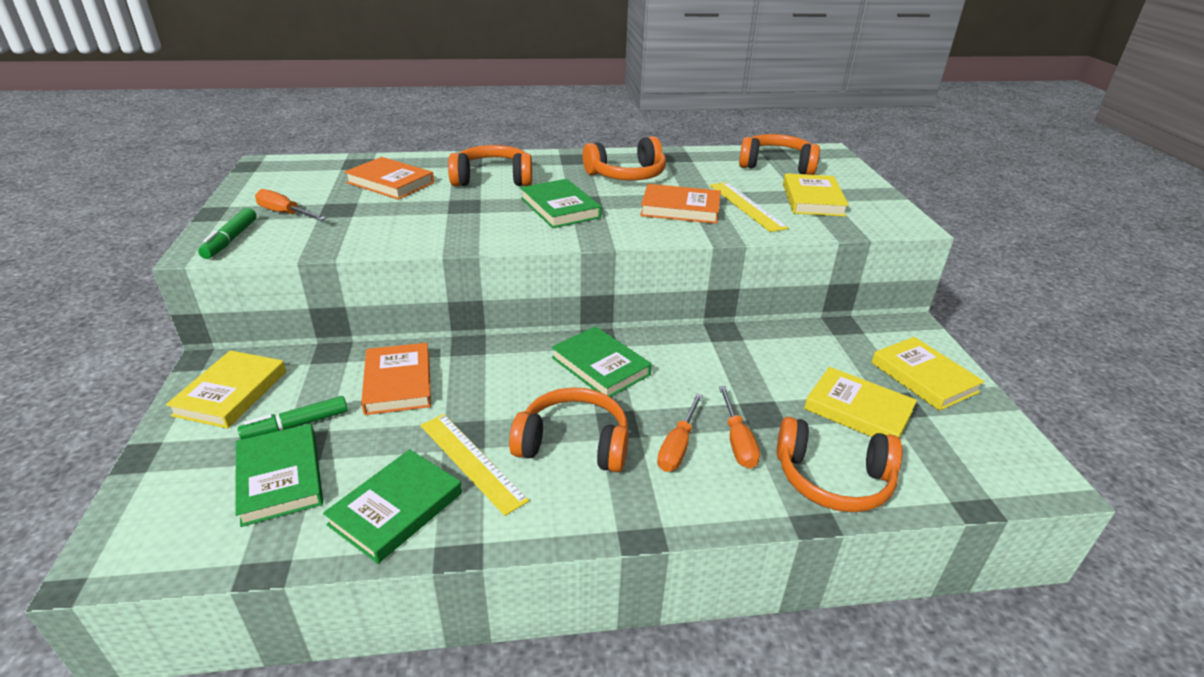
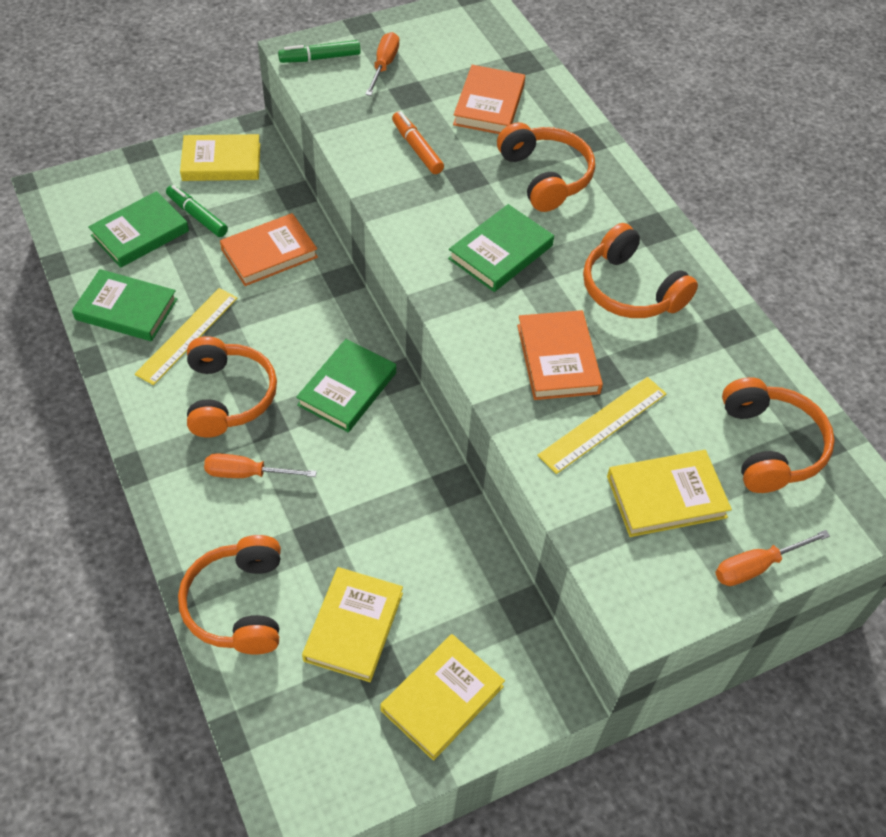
camera: 70 degrees right, 20 degrees up
(410, 218) = (417, 148): none -> orange marker
(737, 441) = (269, 520): orange screwdriver -> orange screwdriver (756, 566)

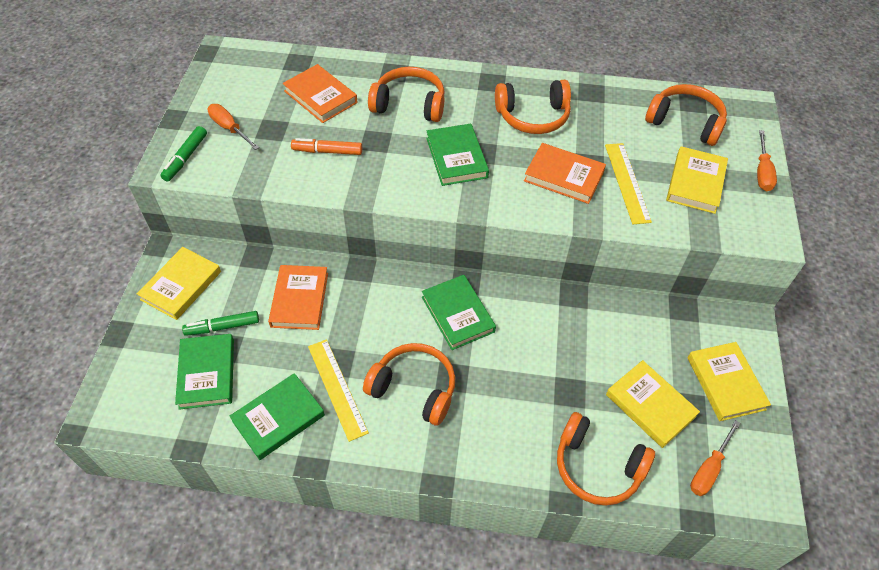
camera: 55 degrees left, 0 degrees up
(247, 474) = (491, 409): orange screwdriver -> orange screwdriver (709, 469)

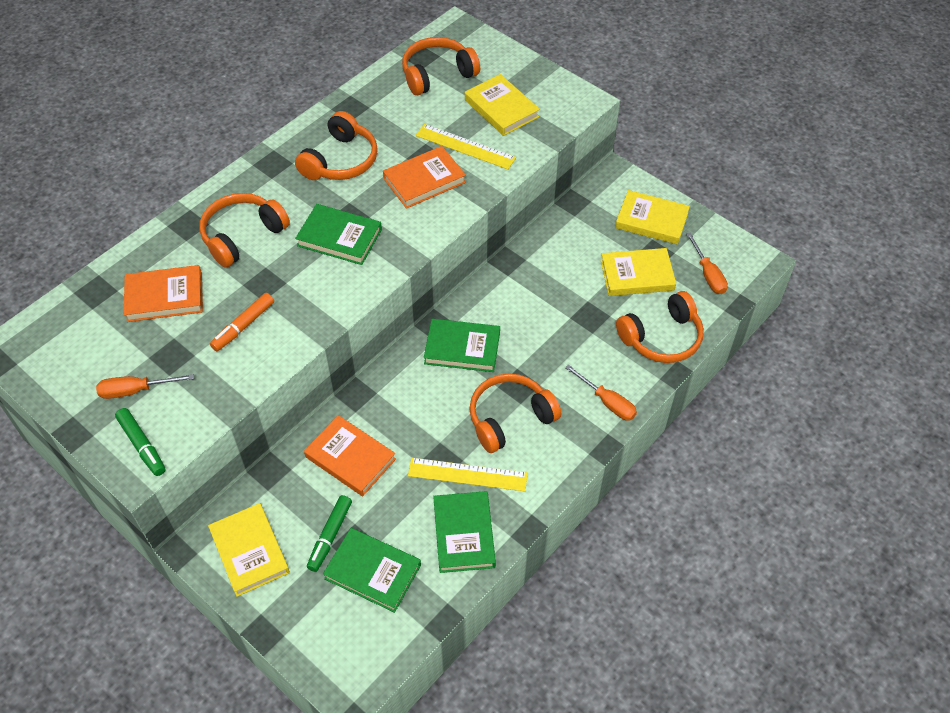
camera: 55 degrees left, 0 degrees up
(762, 172) = (524, 65): orange screwdriver -> orange screwdriver (607, 402)

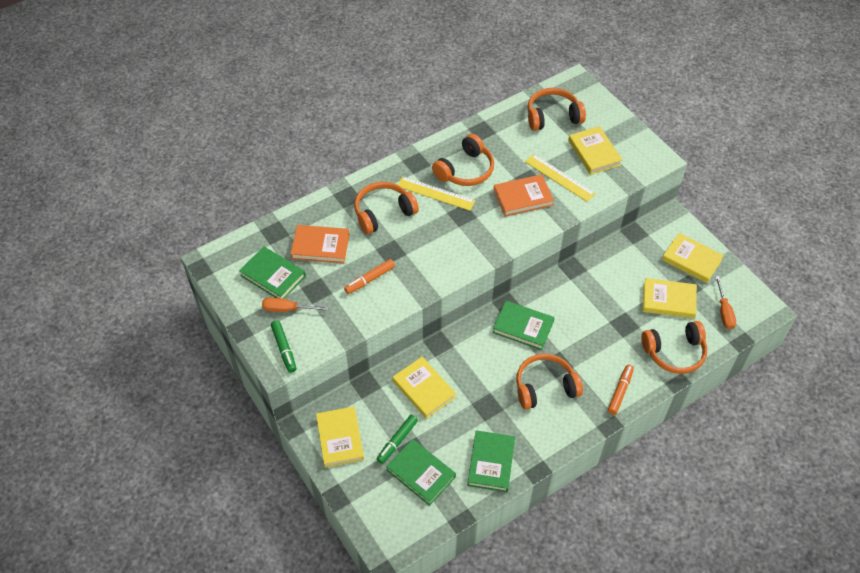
camera: 15 degrees right, 0 degrees up
(339, 237) = (451, 228): green book -> green book (273, 276)
(350, 458) = (424, 389): orange book -> yellow book
(467, 474) = (504, 421): yellow ruler -> yellow ruler (435, 193)
(607, 402) = (620, 391): orange screwdriver -> orange marker

